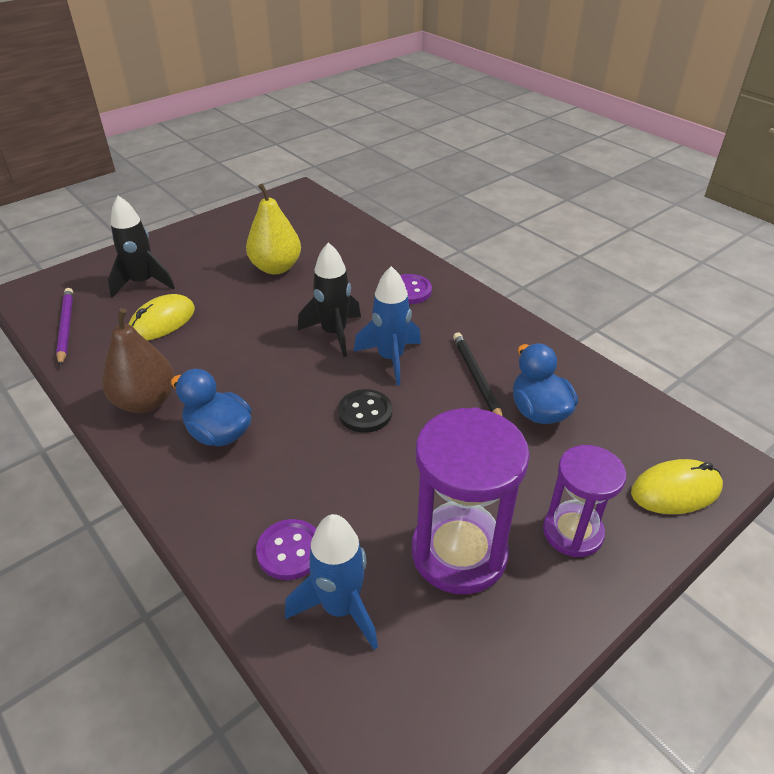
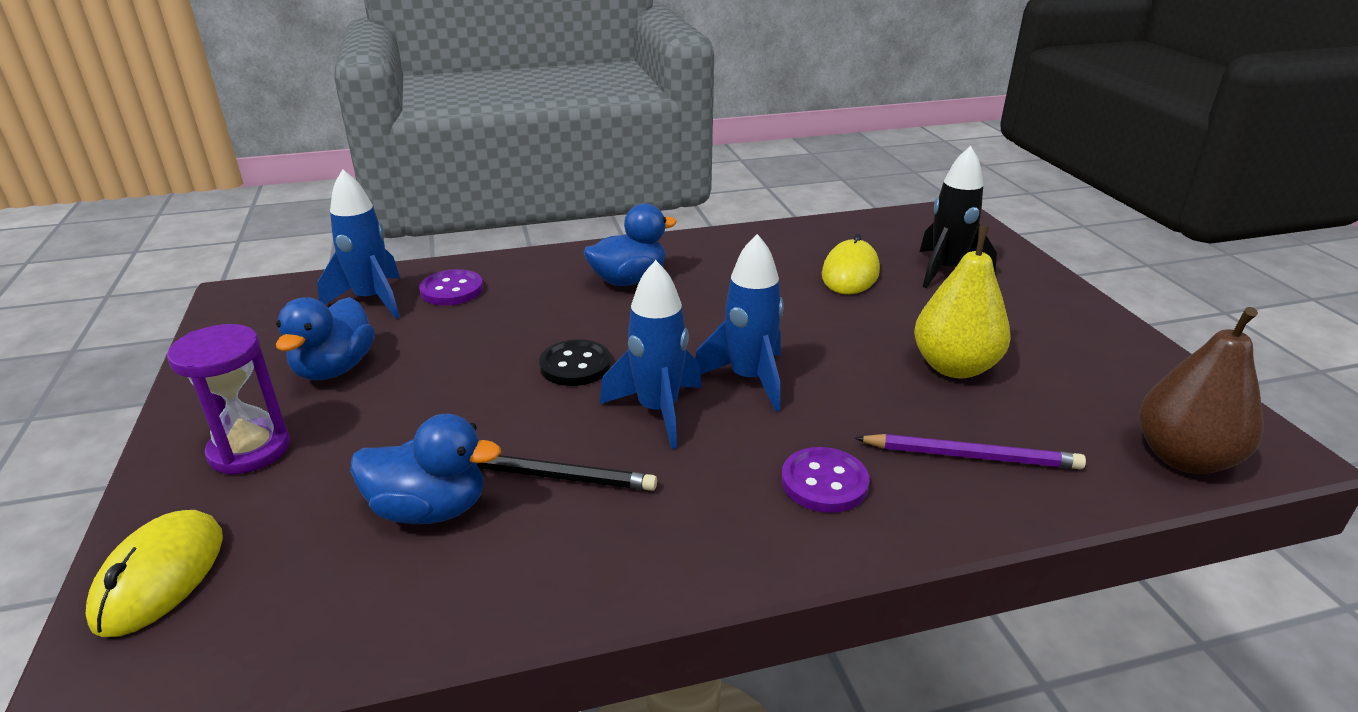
camera: 115 degrees right, 10 degrees down
(66, 327) = (868, 227): purple pencil -> purple pencil (971, 456)
(146, 402) = (709, 253): brown pear -> brown pear (1183, 458)
(162, 321) = (850, 273): yellow mouse -> yellow mouse turned 45 degrees clockwise
(334, 333) = (749, 379): black rocket -> blue rocket
(459, 552) = (335, 369): purple hourglass -> blue duck

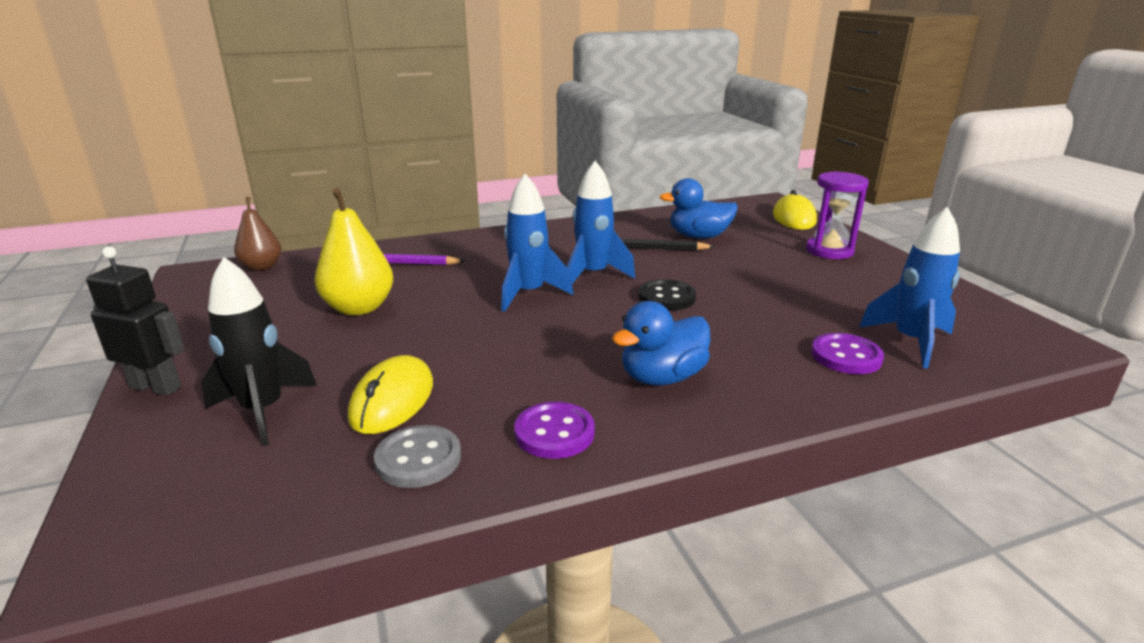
camera: 175 degrees right, 5 degrees down
(335, 369) = (848, 288): blue duck -> none
(811, 241) = (418, 459): none -> grey button
(824, 482) = (490, 251): purple button -> purple button (554, 432)
(1060, 291) = (156, 387): none -> black robot
(1183, 458) = (262, 267): brown pear -> brown pear, size x0.66

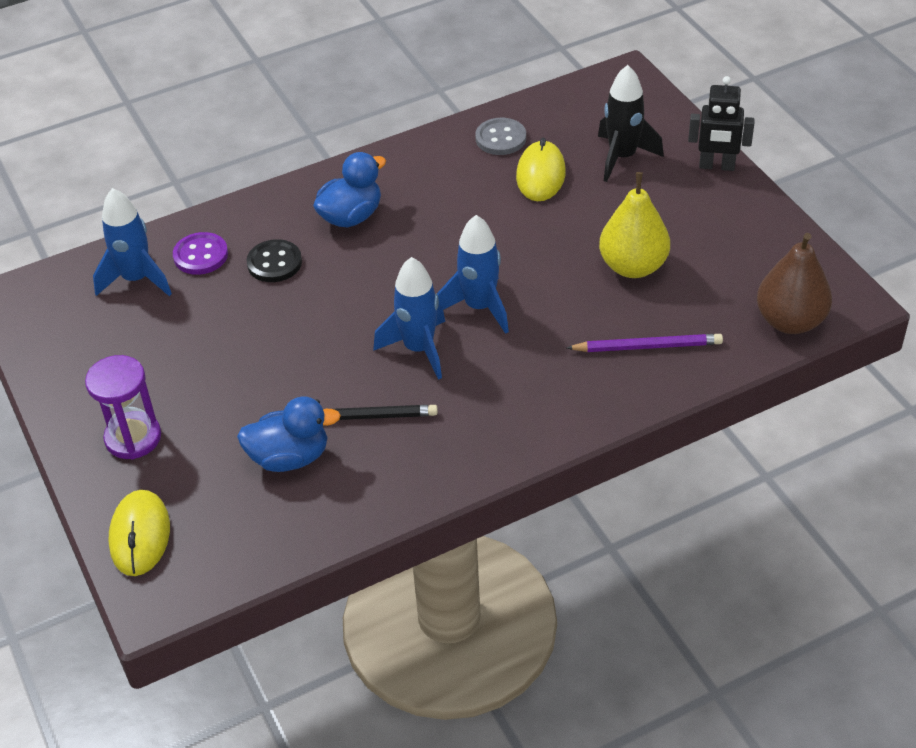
camera: 175 degrees right, 20 degrees up
(262, 267) = (790, 321): brown pear -> brown pear, size x1.52
(554, 432) = (422, 164): purple button -> none
(667, 297) = (341, 318): black button -> black button (274, 263)

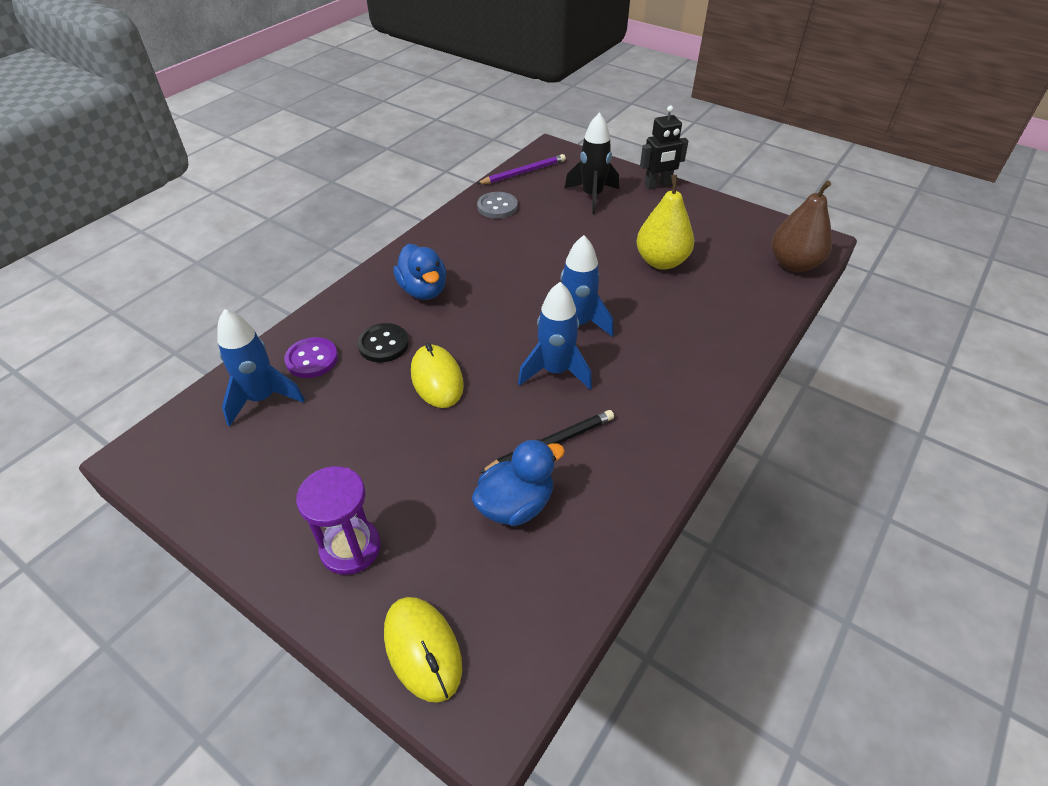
camera: 30 degrees left, 0 degrees up
(351, 216) = (423, 290): blue duck -> blue duck turned 135 degrees clockwise
(540, 175) = (545, 222): yellow mouse -> yellow mouse (437, 379)
(647, 346) = (719, 311): purple pencil -> purple pencil (523, 172)

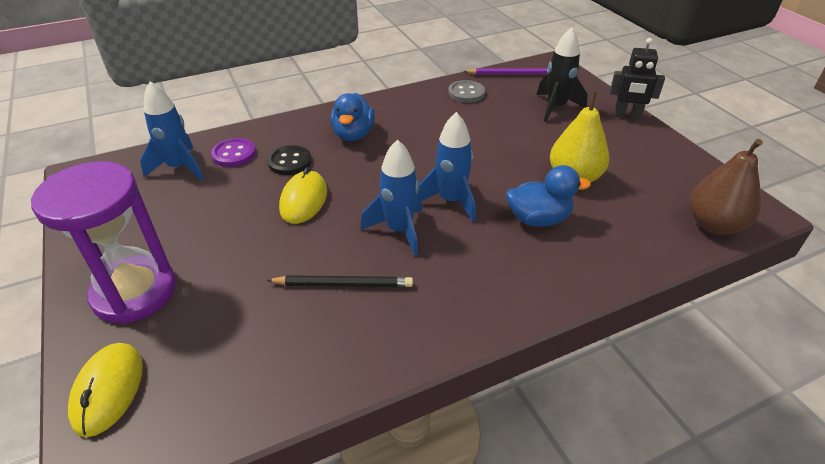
camera: 30 degrees right, 5 degrees down
(350, 548) = (134, 292): purple hourglass -> purple hourglass, size x1.57
(516, 505) = (273, 318): blue duck -> blue duck (538, 219)

